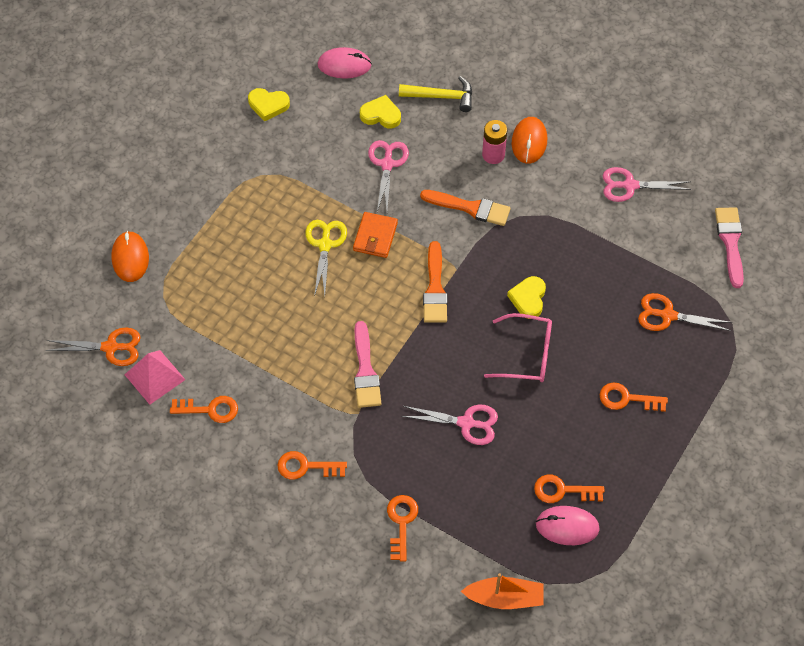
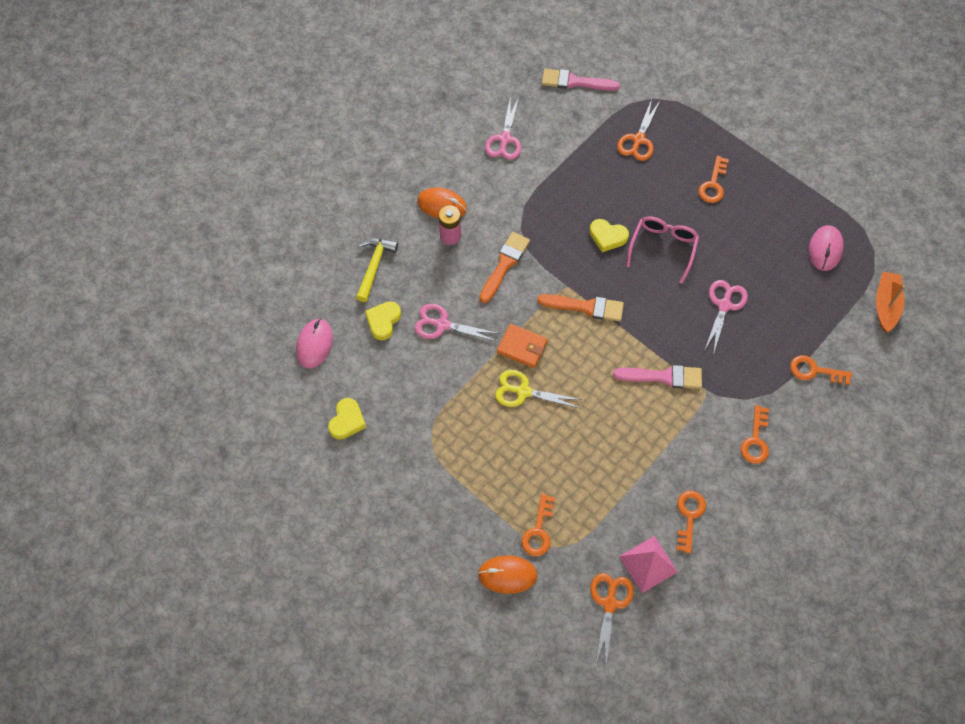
camera: 80 degrees left, 5 degrees up
(563, 490) = (793, 246): orange key -> orange key (538, 530)

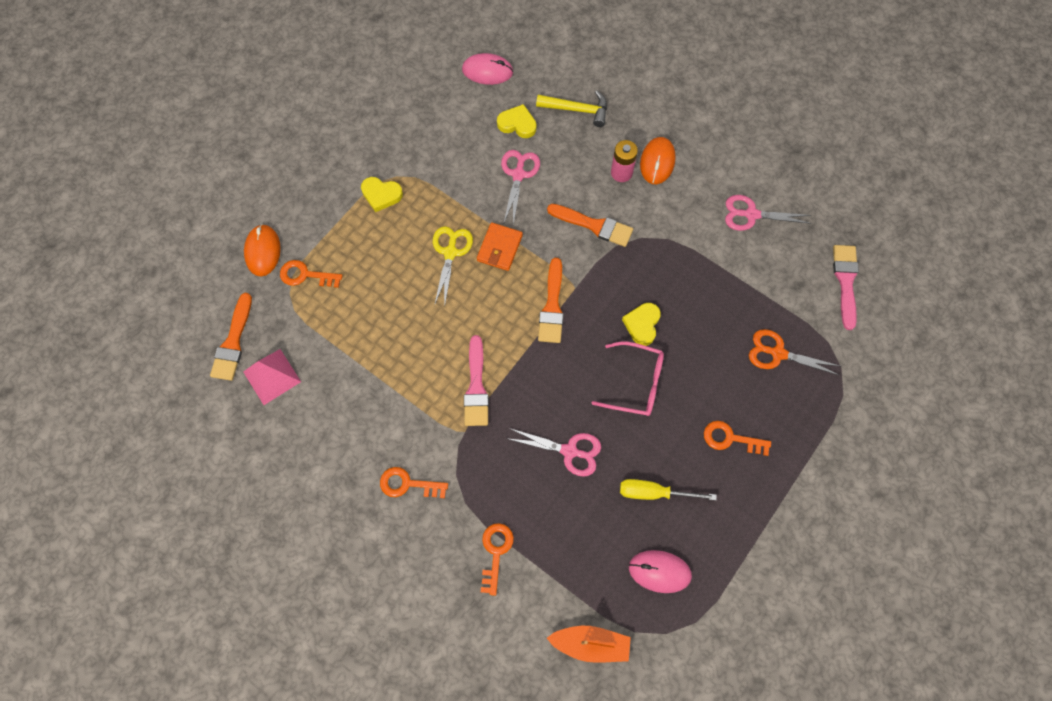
camera: 85 degrees right, 5 degrees up
(347, 421) = (411, 106): yellow heart -> yellow heart (381, 195)
(609, 603) = (233, 342): orange scissors -> orange brush
(689, 516) = (321, 415): orange key -> none
(760, 245) = (654, 493): none -> yellow screwdriver

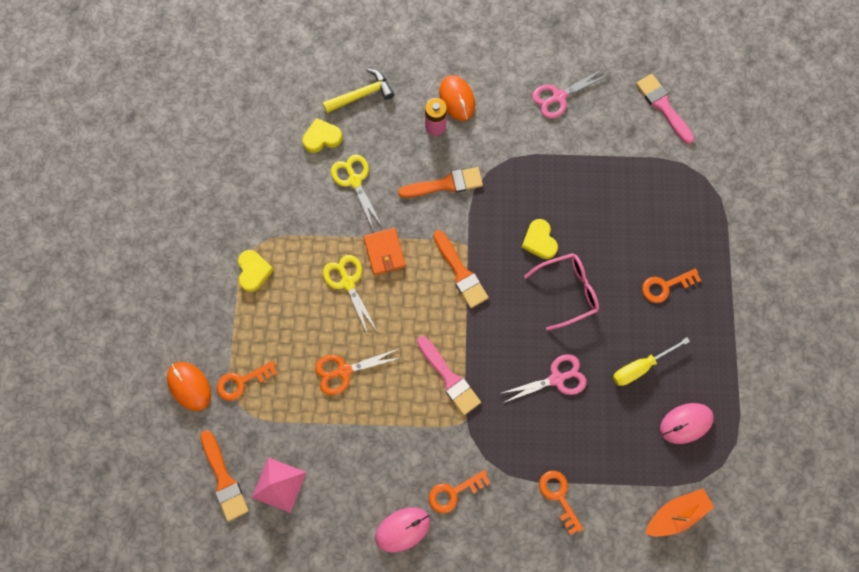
camera: 35 degrees left, 5 degrees up
(381, 195) = (254, 271): yellow heart -> yellow heart turned 75 degrees counterclockwise
(487, 71) = (263, 107): pink mouse -> pink mouse (402, 529)
(518, 175) = (354, 180): pink scissors -> yellow scissors
(778, 353) = (653, 196): orange scissors -> orange scissors (344, 371)

